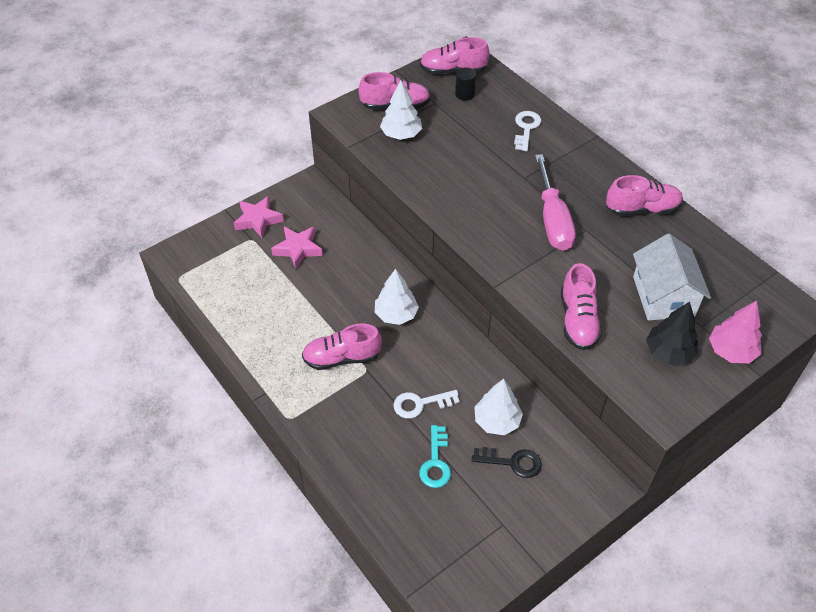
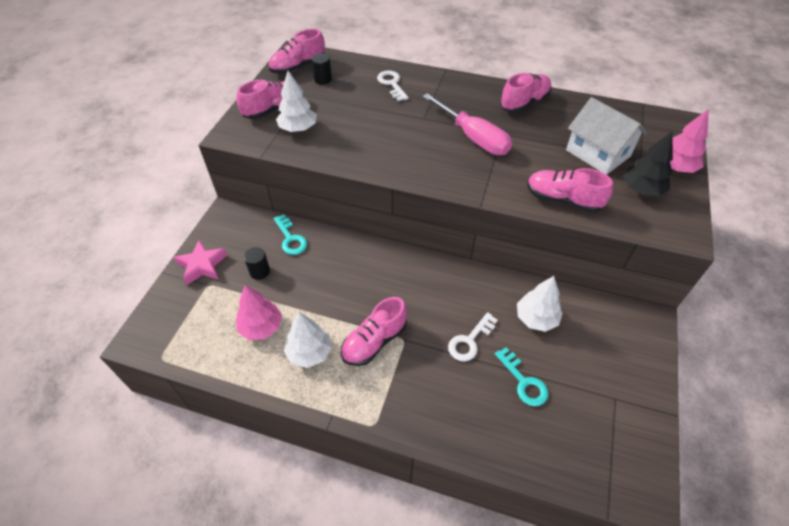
camera: 35 degrees left, 0 degrees up
(265, 295) = (261, 327): none -> pink tree
(298, 249) = (260, 271): pink star -> black cylinder
(344, 234) = (290, 238): none -> turquoise key
(396, 314) = (388, 280): white tree -> white tree (309, 352)
(512, 462) = (576, 343): black key -> none
(578, 320) = (562, 200): pink shoe -> pink shoe turned 150 degrees clockwise

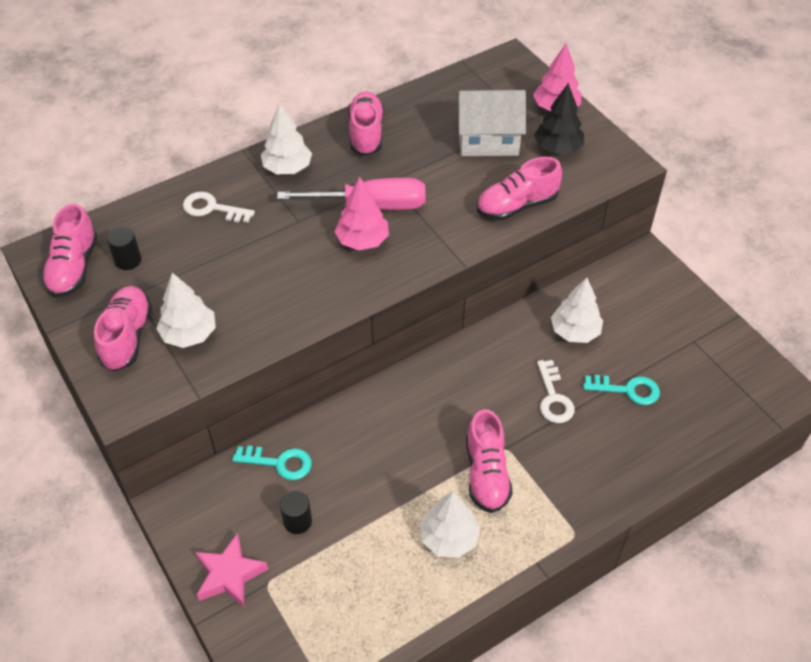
camera: 50 degrees left, 0 degrees up
(261, 327) = (376, 564): pink tree -> pink tree (362, 241)
(456, 91) = (287, 168): none -> white tree

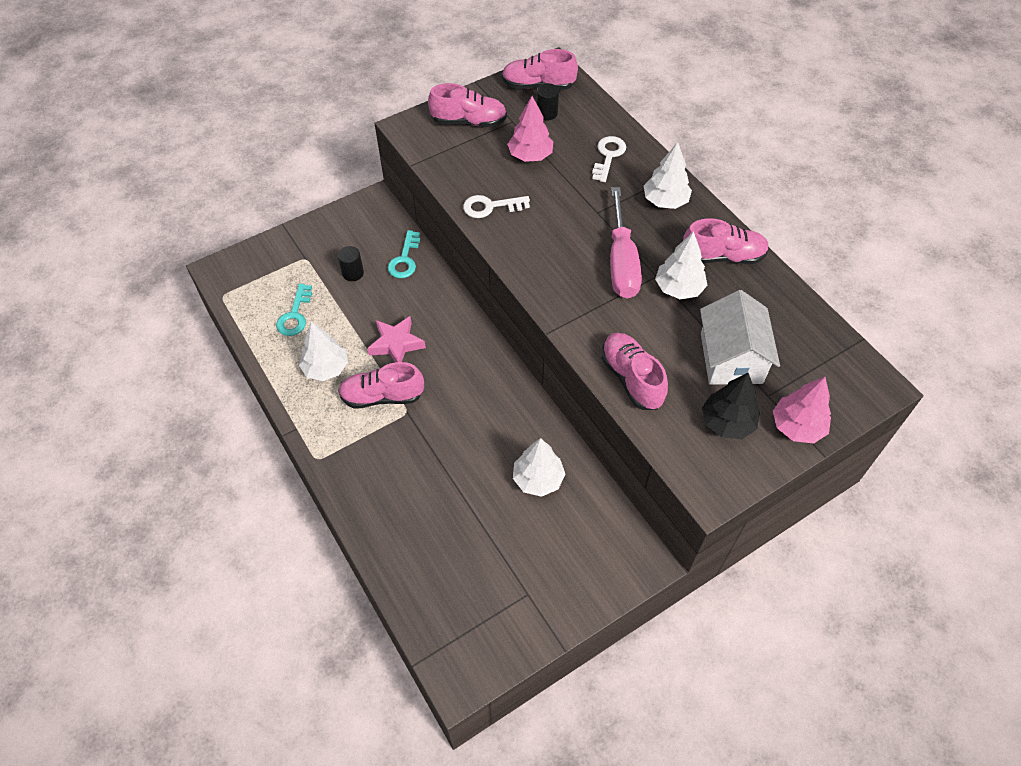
camera: 90 degrees right, 5 degrees up
(189, 334) = (470, 154): white tree -> white tree (678, 288)
(229, 575) = (315, 238): pink star -> pink star (396, 344)
(362, 241) = (575, 257): pink tree -> pink tree (530, 156)
(553, 397) = (459, 453): white key -> white key (490, 207)
(627, 390) = (465, 519): turquoise key -> turquoise key (295, 315)

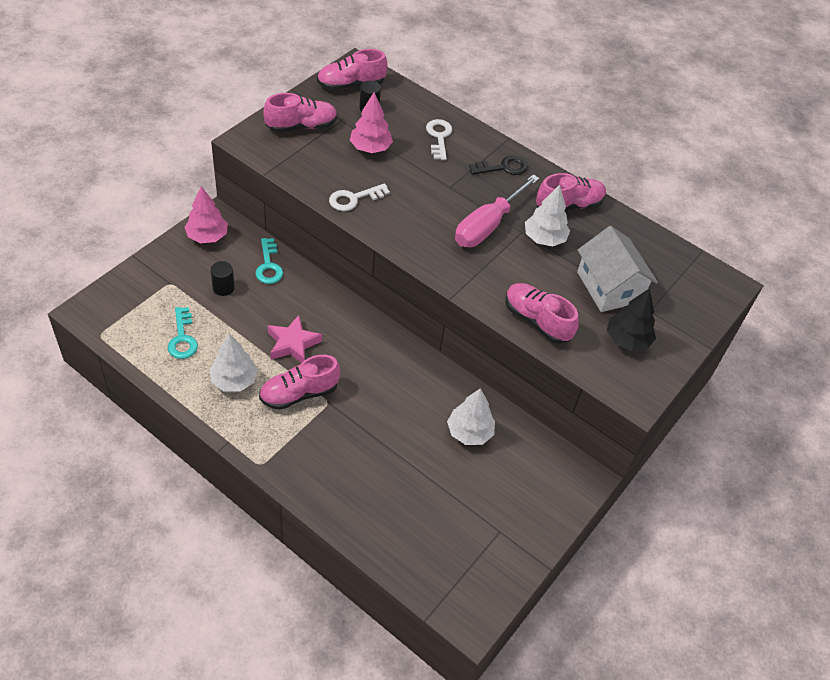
camera: 25 degrees left, 5 degrees down
(621, 261) = (488, 225): pink screwdriver -> pink screwdriver turned 60 degrees clockwise
(665, 201) = (503, 167): white tree -> black key
(797, 426) = (681, 330): pink tree -> pink tree (207, 236)

